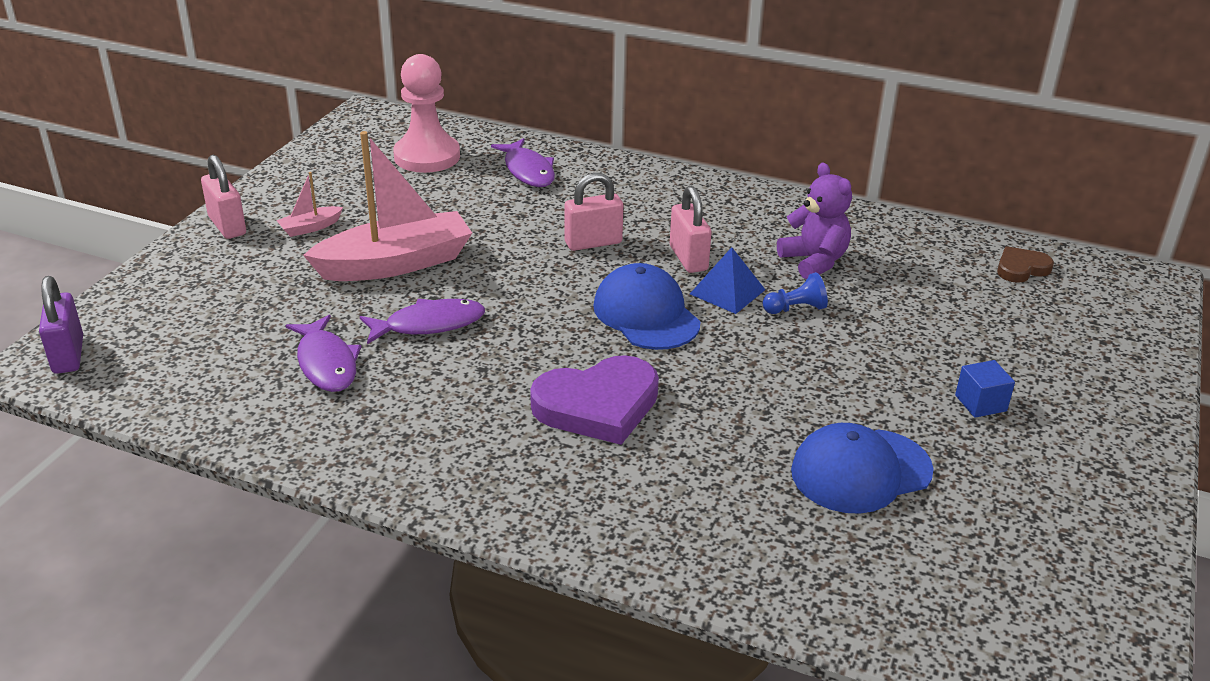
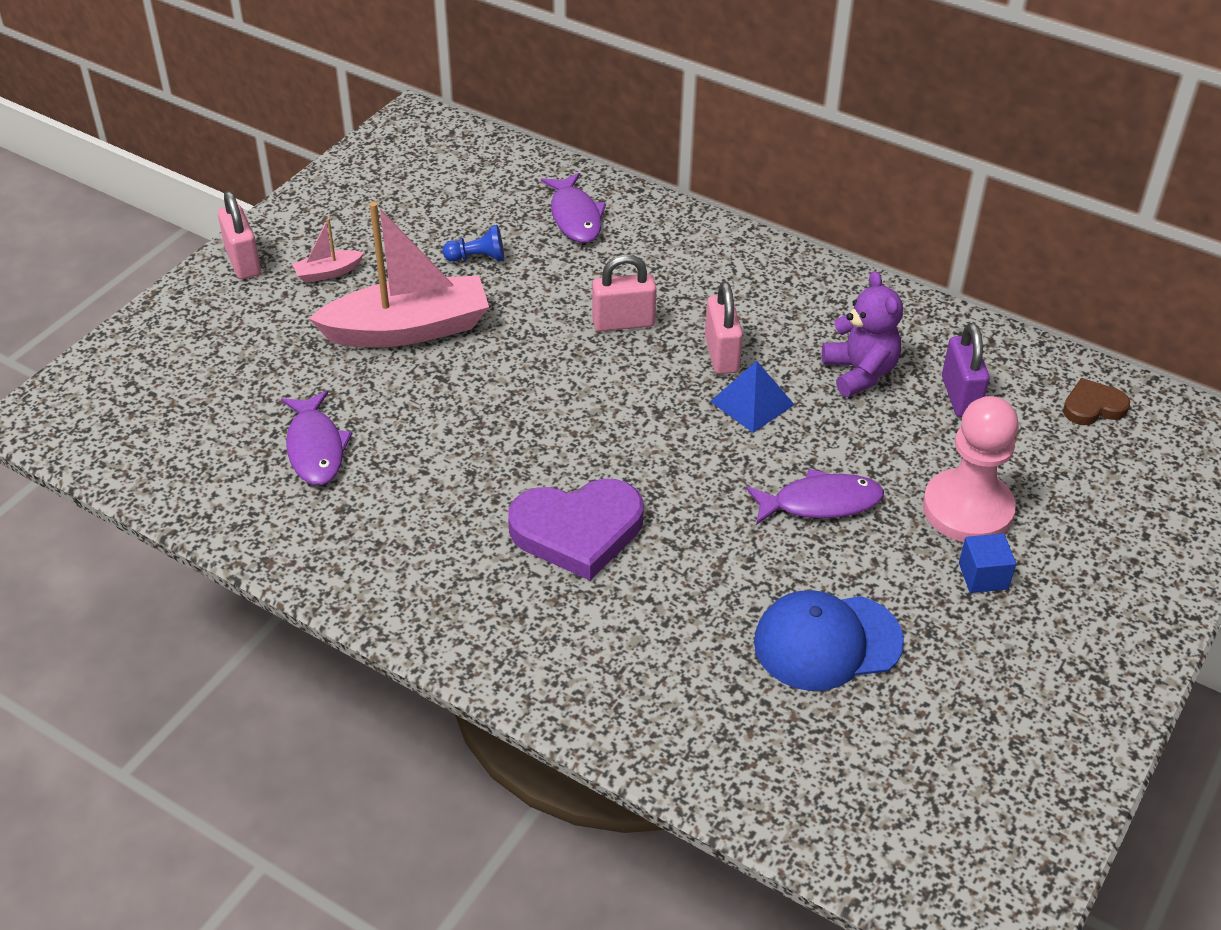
camera: 10 degrees right, 10 degrees up
(68, 355) = (66, 409): purple padlock -> purple padlock (960, 396)
(427, 156) = (469, 186): pink pawn -> pink pawn (967, 509)
(429, 324) = (427, 411): purple fish -> purple fish (820, 503)
(646, 314) = (656, 423): blue cap -> none
(795, 309) = (820, 433): blue pawn -> blue pawn (477, 258)

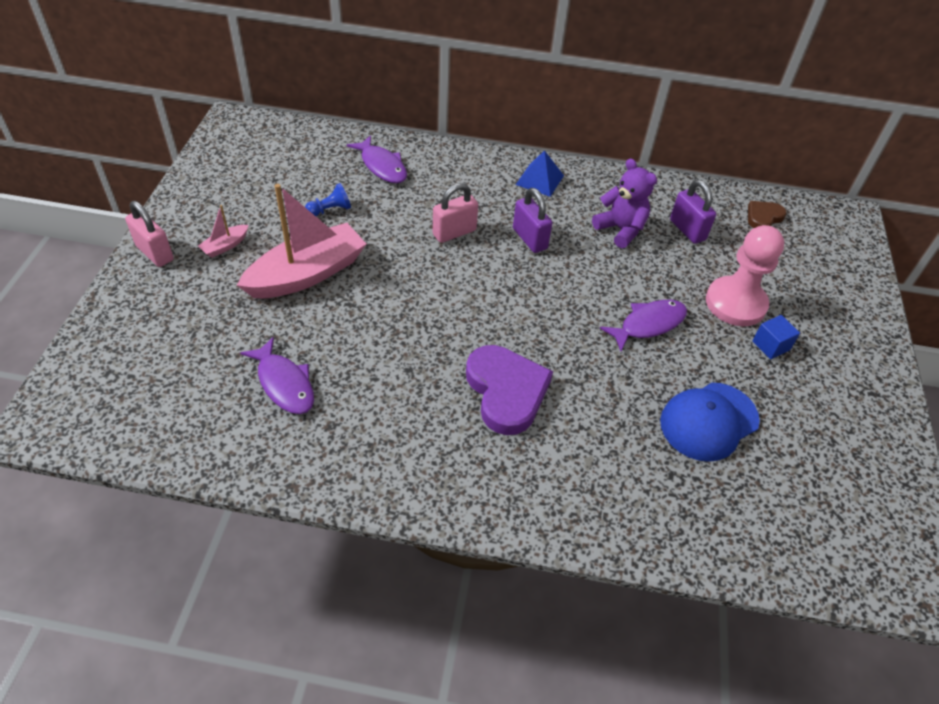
camera: 25 degrees left, 5 degrees up
(578, 531) = (506, 391): purple heart -> purple heart turned 75 degrees counterclockwise
(721, 354) = (529, 239): pink padlock -> purple padlock
(752, 403) = (567, 267): blue pyramid -> blue pyramid (540, 180)

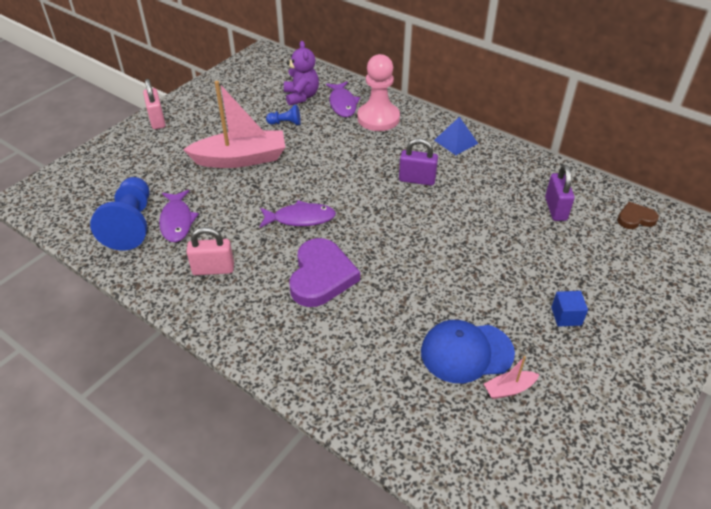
camera: 30 degrees right, 5 degrees down
(225, 246) = (202, 127): pink boat -> pink boat (509, 389)
(226, 409) = (131, 224): none -> blue pawn
(454, 232) = (362, 160): pink padlock -> pink padlock (213, 269)
(529, 239) = (417, 180): purple padlock -> purple padlock turned 75 degrees counterclockwise
(620, 229) = (496, 193): purple teddy bear -> purple teddy bear (301, 96)
(648, 324) = (468, 267): purple fish -> purple fish (300, 218)
(735, 303) = (557, 275): pink pawn -> pink pawn (378, 118)

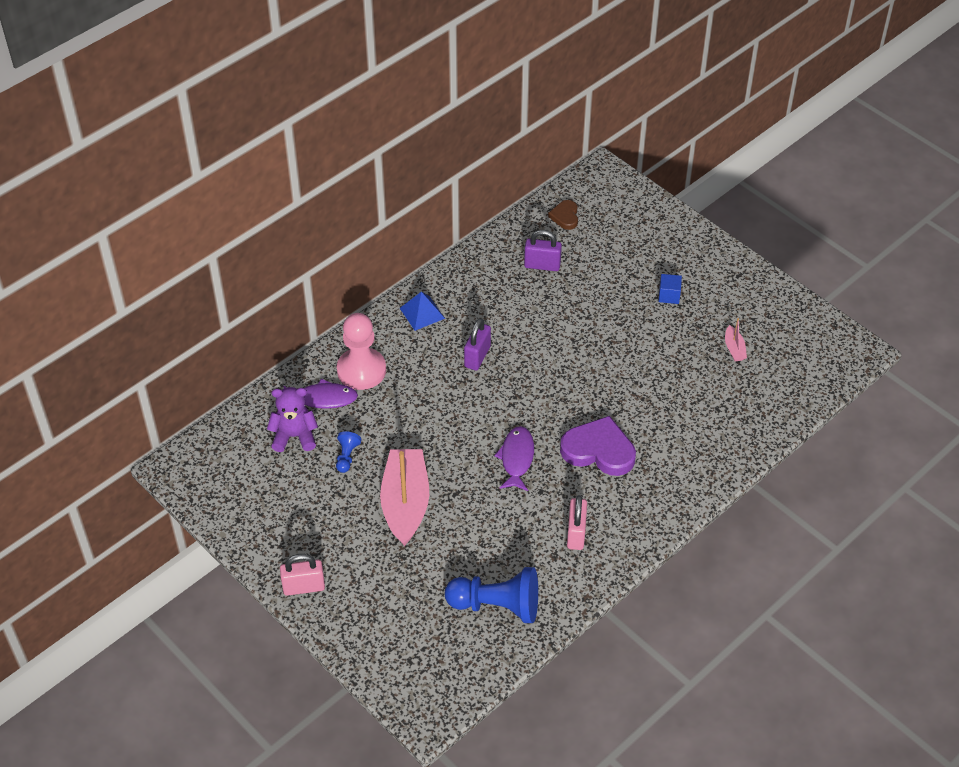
camera: 80 degrees left, 5 degrees up
(177, 221) = (500, 564): purple fish -> none
(466, 352) = (697, 366): blue cap -> none

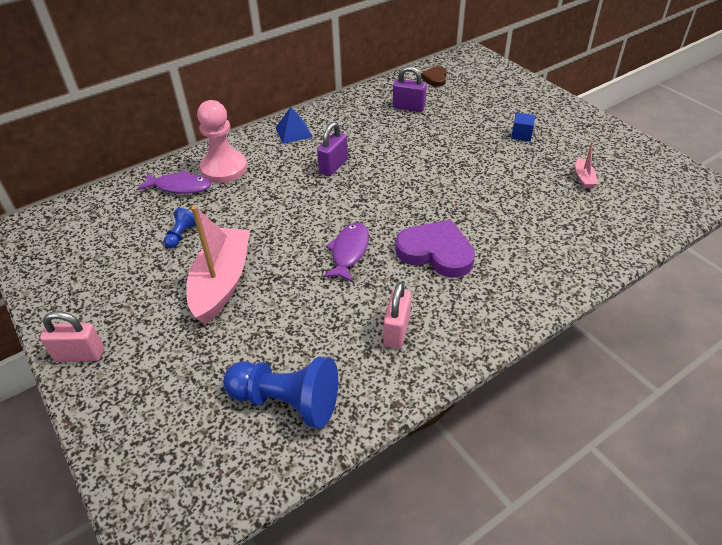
camera: 10 degrees right, 5 degrees down
(294, 436) = (139, 214): purple teddy bear -> none

